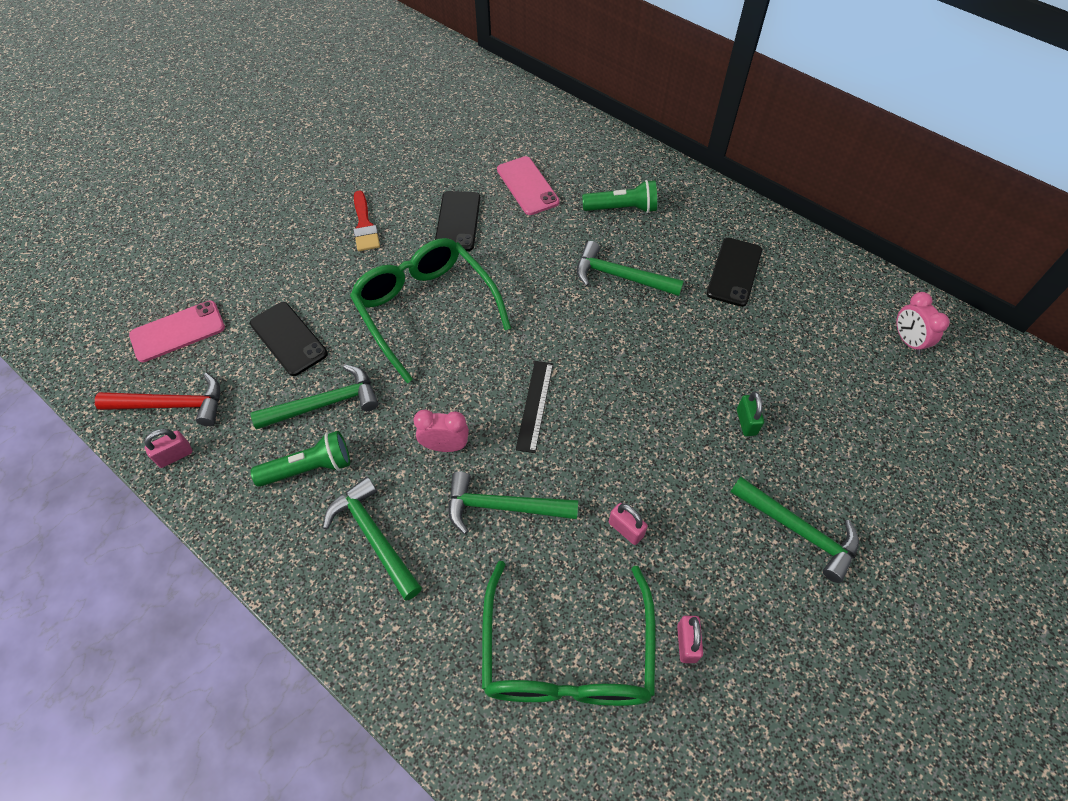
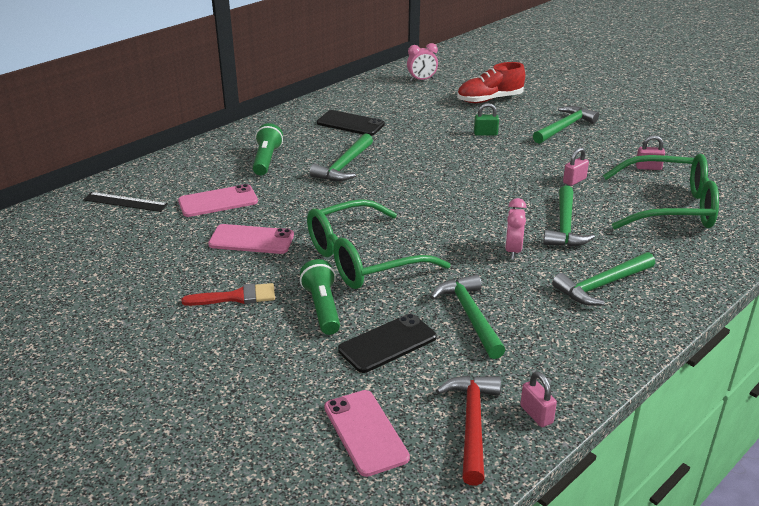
camera: 85 degrees left, 25 degrees down
(309, 468) = (541, 322): green flashlight -> green flashlight (322, 308)
(458, 221) = (251, 240): black phone -> pink phone
(535, 405) = (472, 209): black ruler -> black ruler (125, 202)
(867, 429) = (489, 99): none -> red shoe

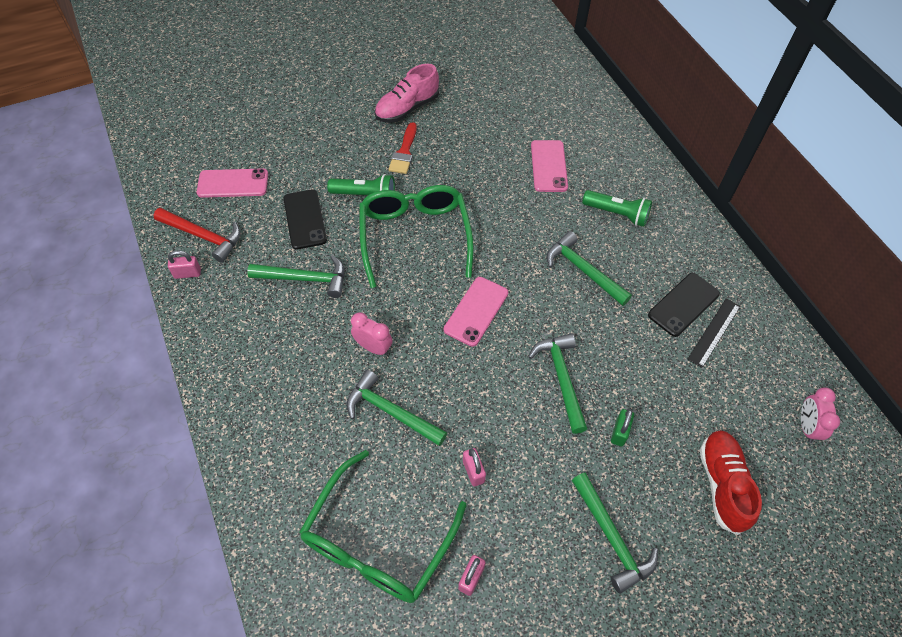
camera: 110 degrees right, 25 degrees up
(125, 202) = (570, 111): black ruler -> black ruler (714, 332)
(151, 315) = (407, 108): none -> pink shoe
(251, 240) = (477, 175): pink phone -> pink phone (476, 311)
(602, 285) = (288, 391): green hammer -> green hammer (561, 378)

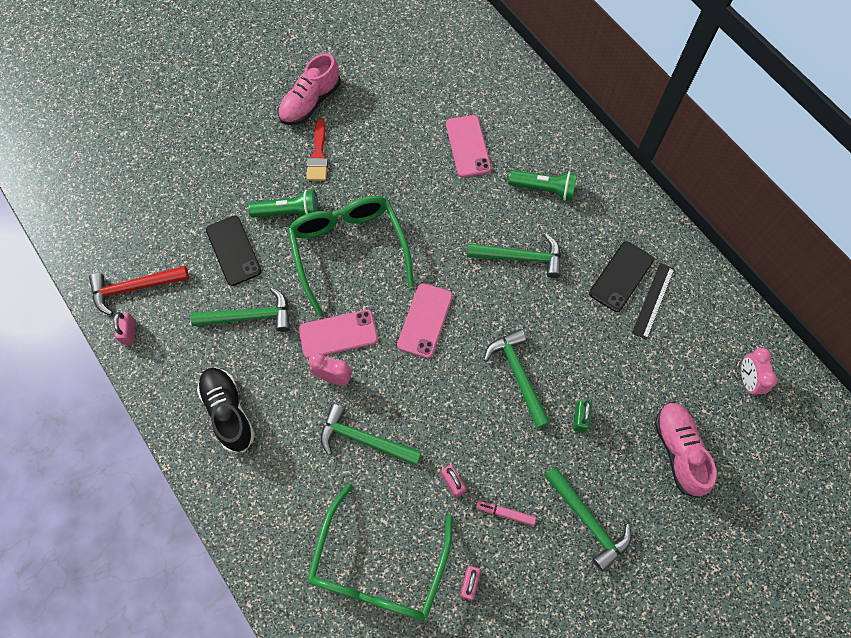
camera: 10 degrees left, 10 degrees up
(187, 273) = (129, 332): pink padlock -> pink padlock turned 75 degrees counterclockwise
(203, 236) = (134, 288): red hammer -> red hammer turned 150 degrees clockwise
(233, 183) = (149, 222): pink phone -> pink phone (338, 334)
(262, 361) = (228, 412): none -> black shoe
(523, 512) = (505, 513): none -> pink marker
(583, 270) = (520, 257): green hammer -> green hammer turned 150 degrees clockwise
(722, 484) = (679, 451): red shoe -> pink shoe

